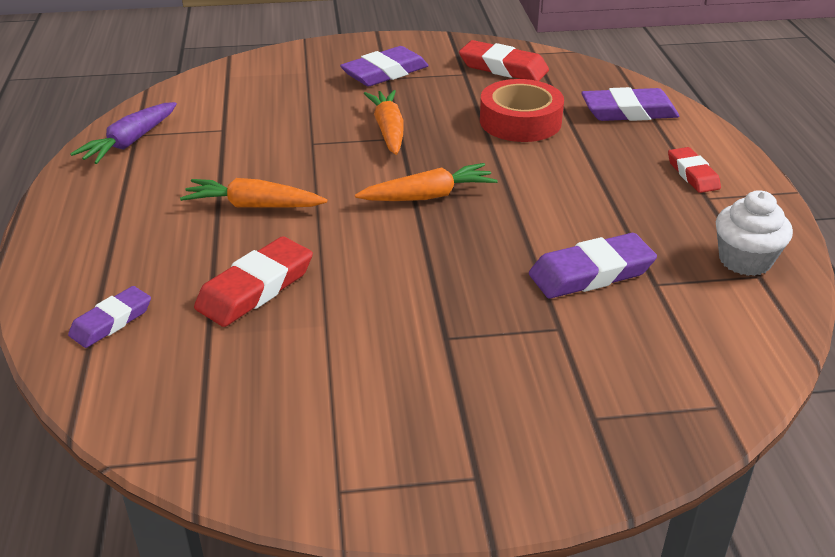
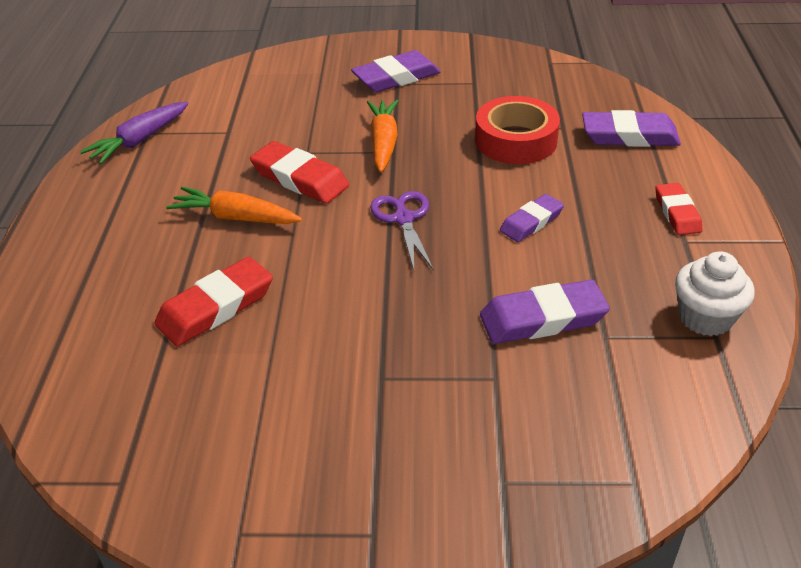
camera: 10 degrees right, 5 degrees up
(111, 321) = (78, 331): purple eraser -> purple eraser (531, 222)
(428, 196) = (404, 219): orange carrot -> purple scissors
(503, 68) = (514, 78): red eraser -> red eraser (300, 178)

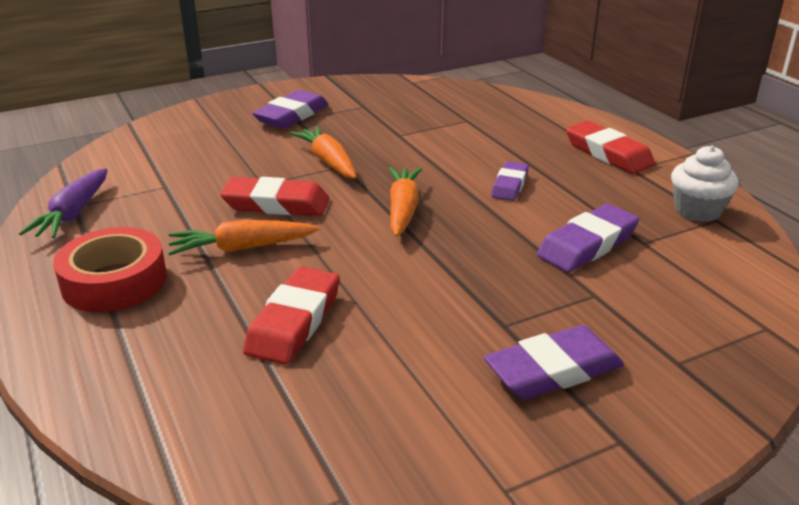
camera: 30 degrees left, 10 degrees down
(404, 219) = (403, 209): purple scissors -> orange carrot
(516, 140) = (439, 136): red tape -> red tape (114, 281)
(629, 136) = (523, 115): purple eraser -> purple eraser (553, 370)
(677, 213) = (608, 153): red eraser -> red eraser, size x1.57

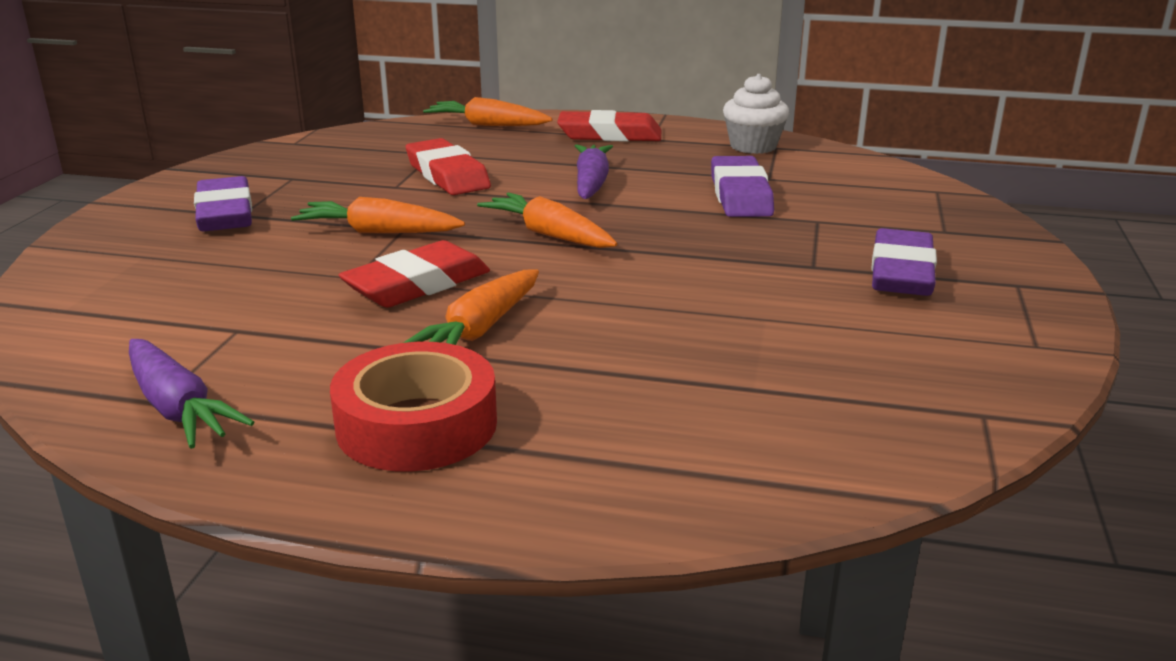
camera: 50 degrees left, 5 degrees down
(294, 321) = (672, 349): red eraser -> red eraser (447, 175)
(509, 185) = (591, 183): purple eraser -> purple carrot
(544, 112) = (487, 125): none -> orange carrot

